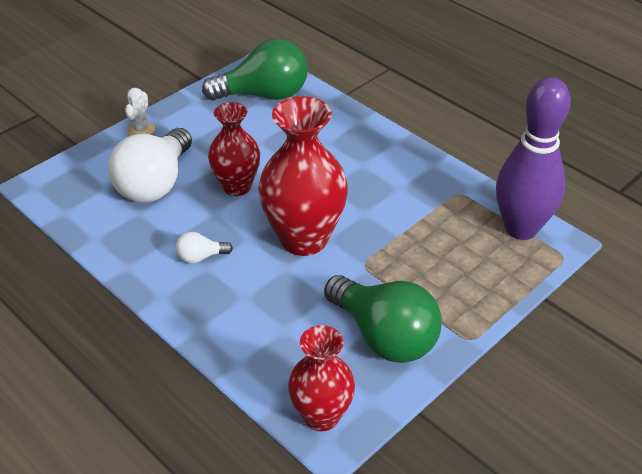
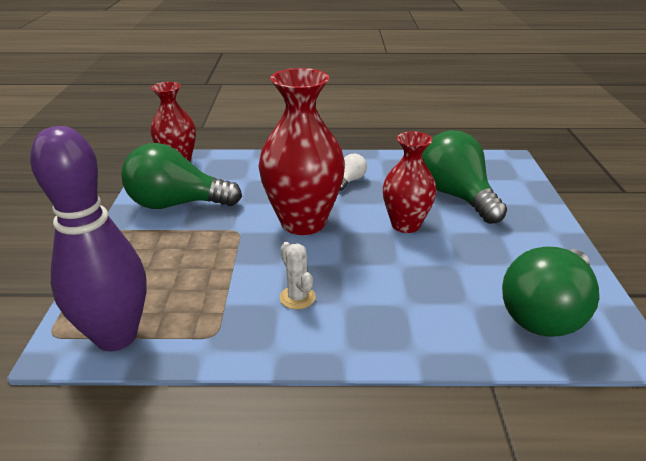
camera: 135 degrees right, 10 degrees down
(141, 130) = (546, 218): white cactus -> white cactus (297, 297)
(155, 184) = (456, 196): white light bulb -> green light bulb

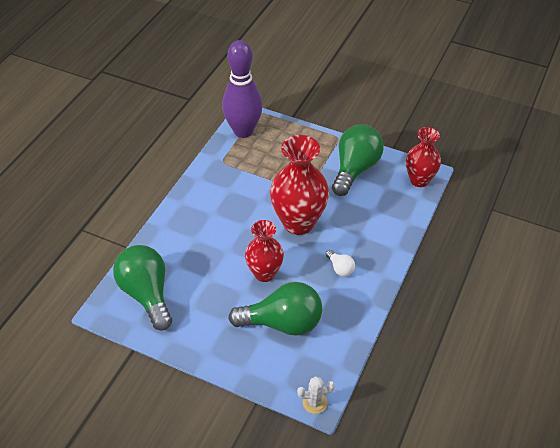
camera: 115 degrees right, 15 degrees up
(297, 297) = (228, 197): white cactus -> white cactus (315, 402)

